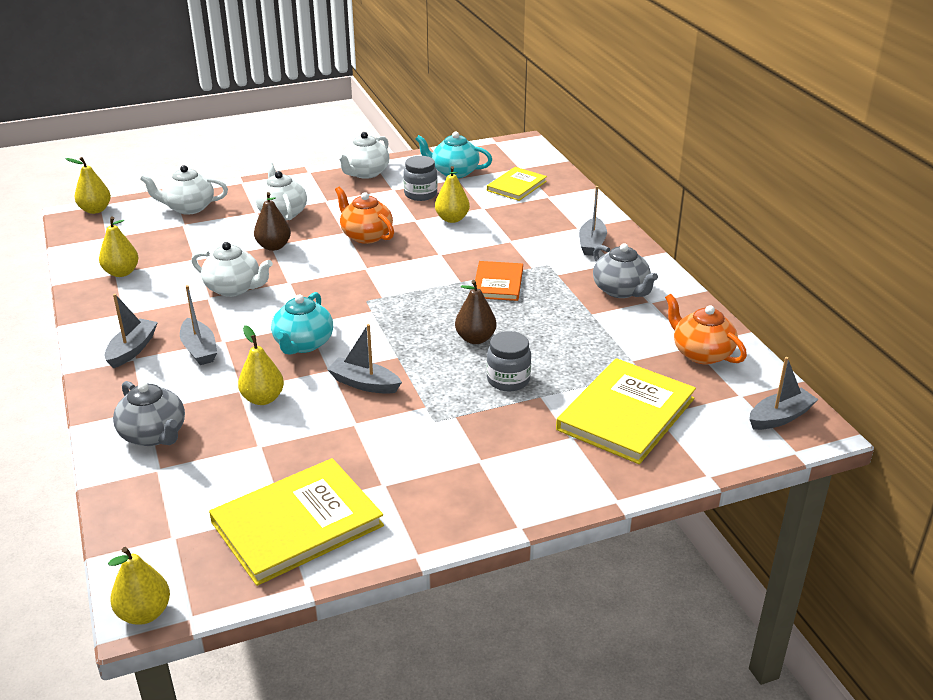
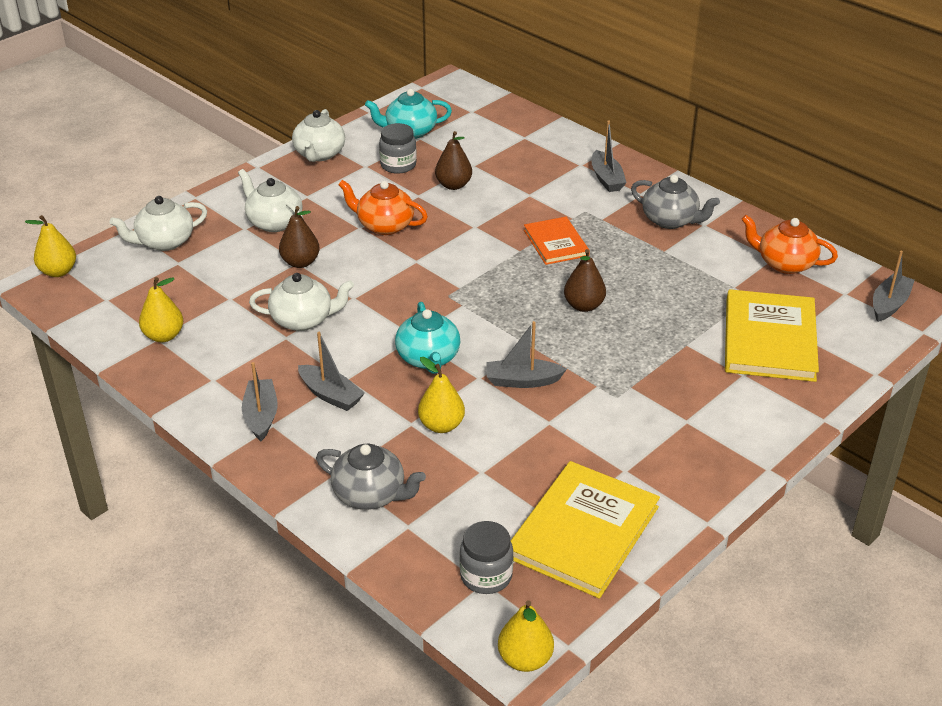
camera: 25 degrees left, 5 degrees up
(452, 219) = (453, 185): yellow pear -> brown pear
(508, 380) = (646, 338): grey jar -> grey jar (486, 576)
(516, 186) = (484, 133): yellow book -> none

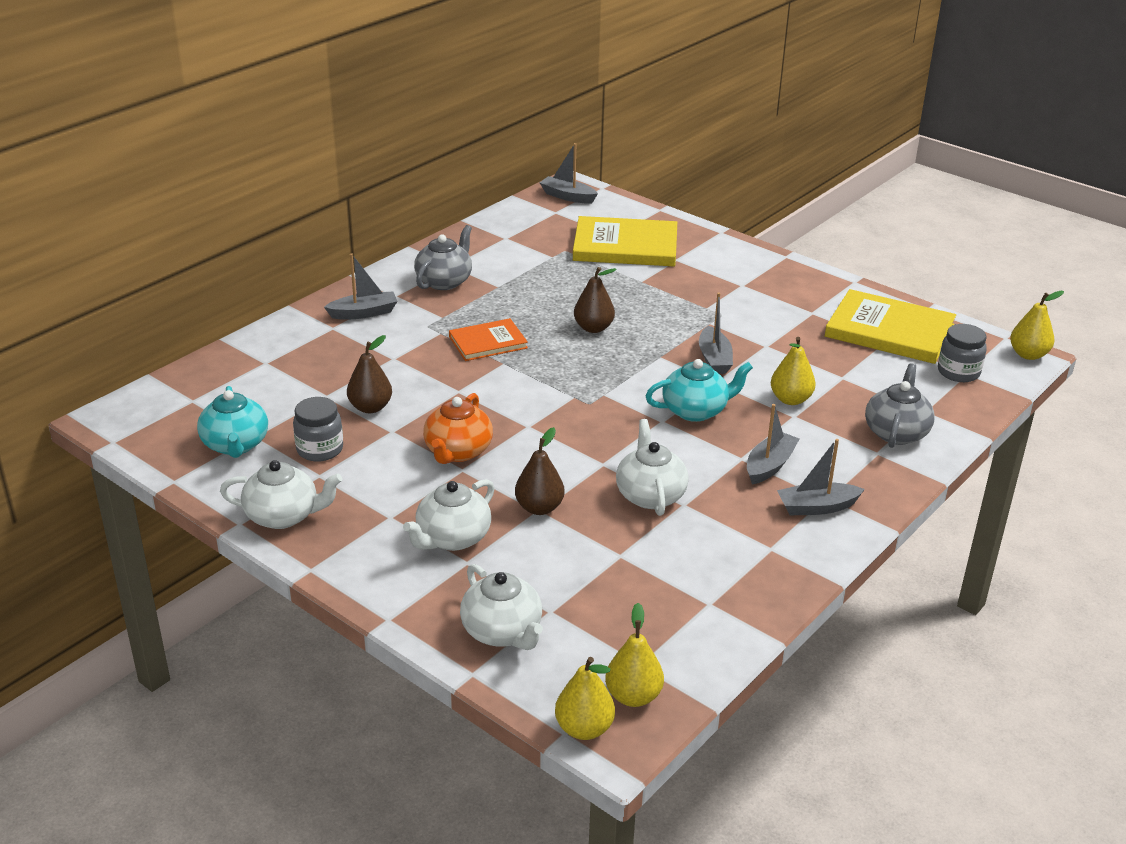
camera: 95 degrees left, 5 degrees down
(164, 336) = (704, 599): yellow pear -> yellow pear (633, 696)
(784, 263) = (513, 233): orange teapot -> none

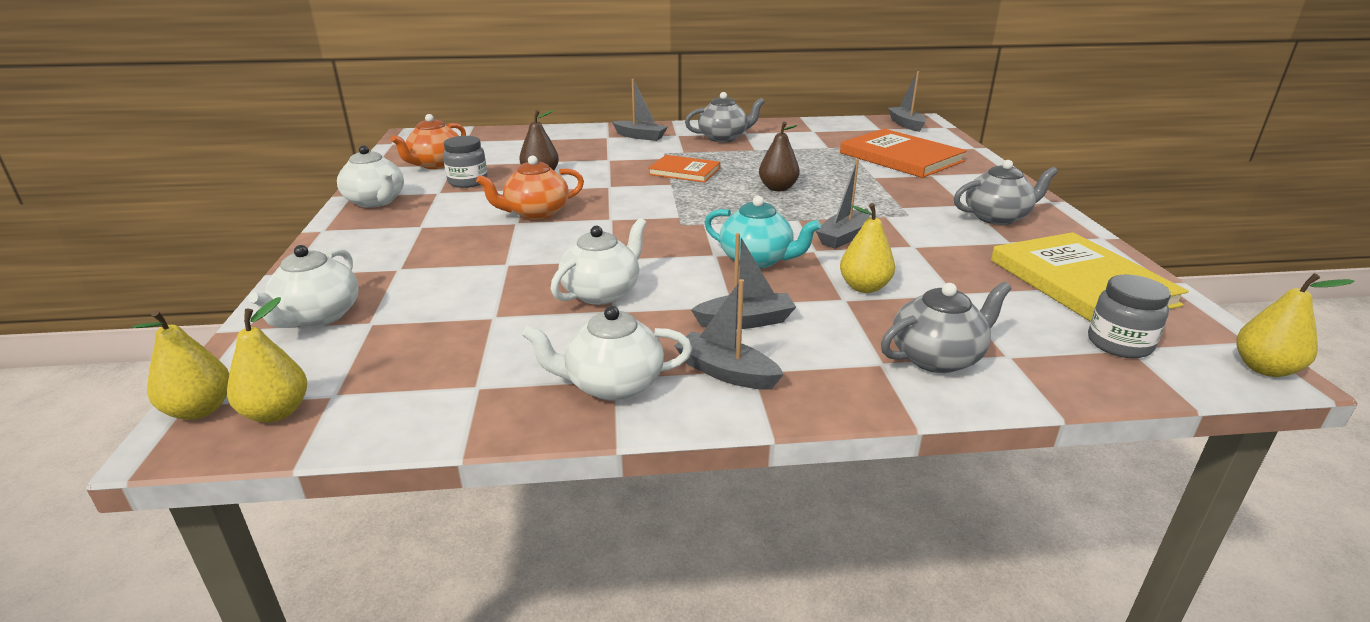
camera: 45 degrees right, 5 degrees down
(235, 445) = (436, 164): turquoise teapot -> orange teapot
(452, 538) = (423, 252): white teapot -> white teapot (612, 384)
(539, 508) = (511, 263): brown pear -> none
(625, 246) = (901, 157): yellow book -> orange book
(776, 290) = (997, 217): none -> grey teapot

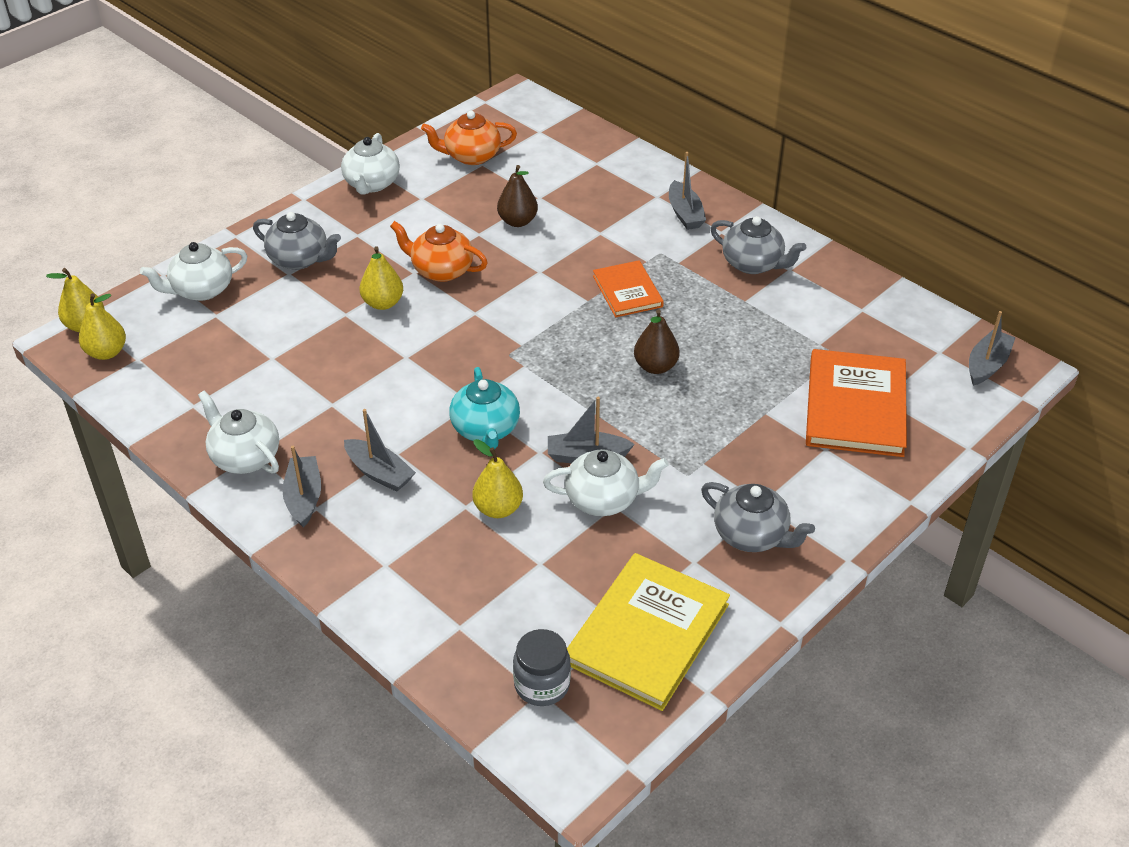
camera: 50 degrees right, 15 degrees up
(468, 182) = (457, 197): grey jar -> none
(602, 292) = (351, 383): white teapot -> white teapot (603, 499)
(937, 358) = (420, 590): grey teapot -> grey teapot (299, 259)
(1264, 369) = (581, 781): yellow pear -> yellow pear (383, 303)

